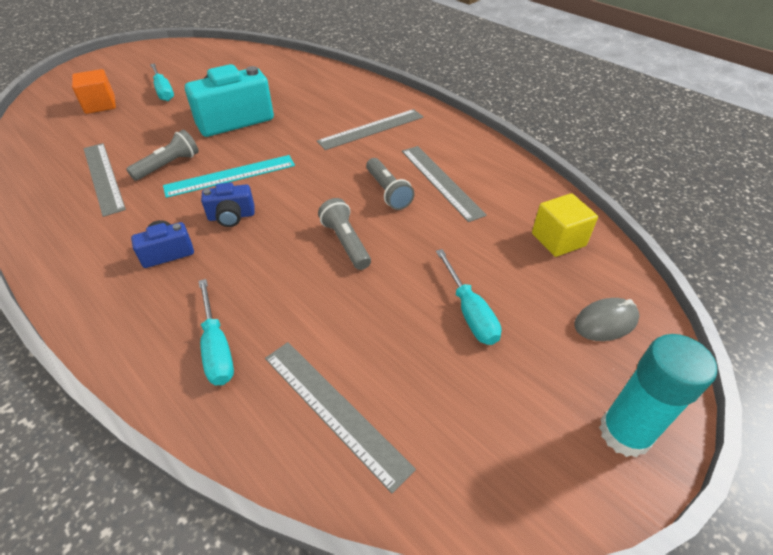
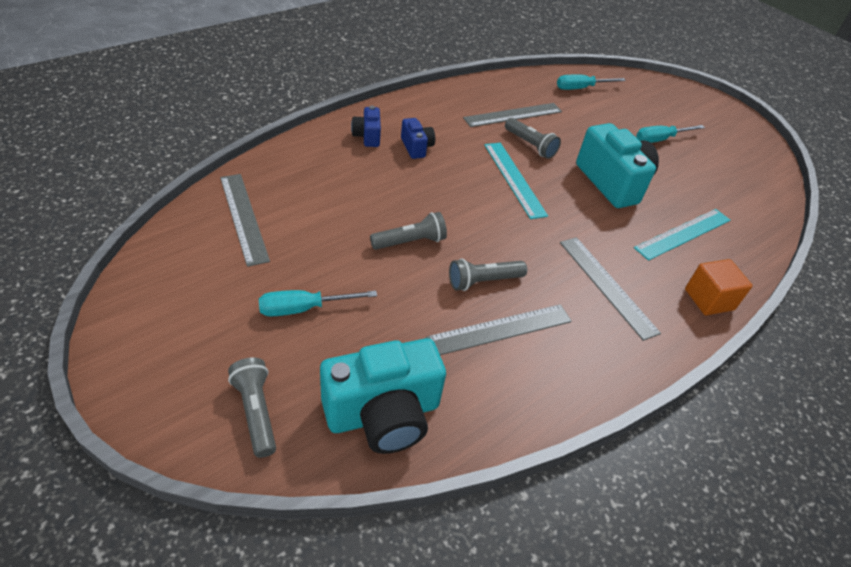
camera: 90 degrees right, 0 degrees up
(100, 105) = (625, 106): orange cube -> orange cube (709, 299)
(217, 347) = (316, 169): turquoise screwdriver -> turquoise screwdriver (581, 88)
(231, 216) = (455, 178): blue camera -> blue camera (367, 136)
(300, 92) = (683, 233): none -> turquoise ruler
(334, 410) = (243, 217): grey ruler -> grey ruler turned 75 degrees counterclockwise
(558, 239) = (383, 414): yellow cube -> turquoise camera
(605, 322) = (256, 412): grey mouse -> grey flashlight
(624, 433) = (144, 377): turquoise glue stick -> none

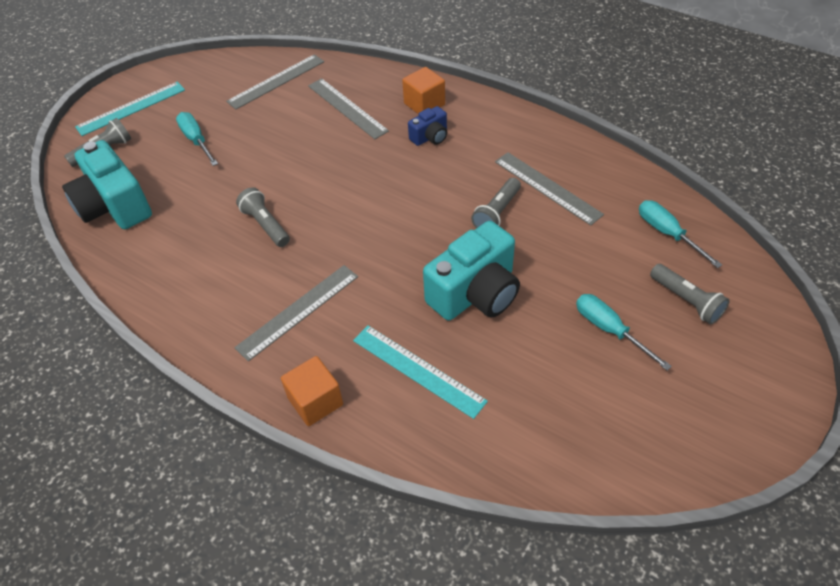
camera: 80 degrees right, 5 degrees up
(367, 136) = (424, 104): blue camera -> orange cube
(410, 242) = (293, 170): grey flashlight -> grey flashlight (686, 300)
(500, 329) = (213, 248): grey ruler -> grey ruler (347, 108)
(514, 179) = (426, 213): turquoise ruler -> turquoise ruler (131, 108)

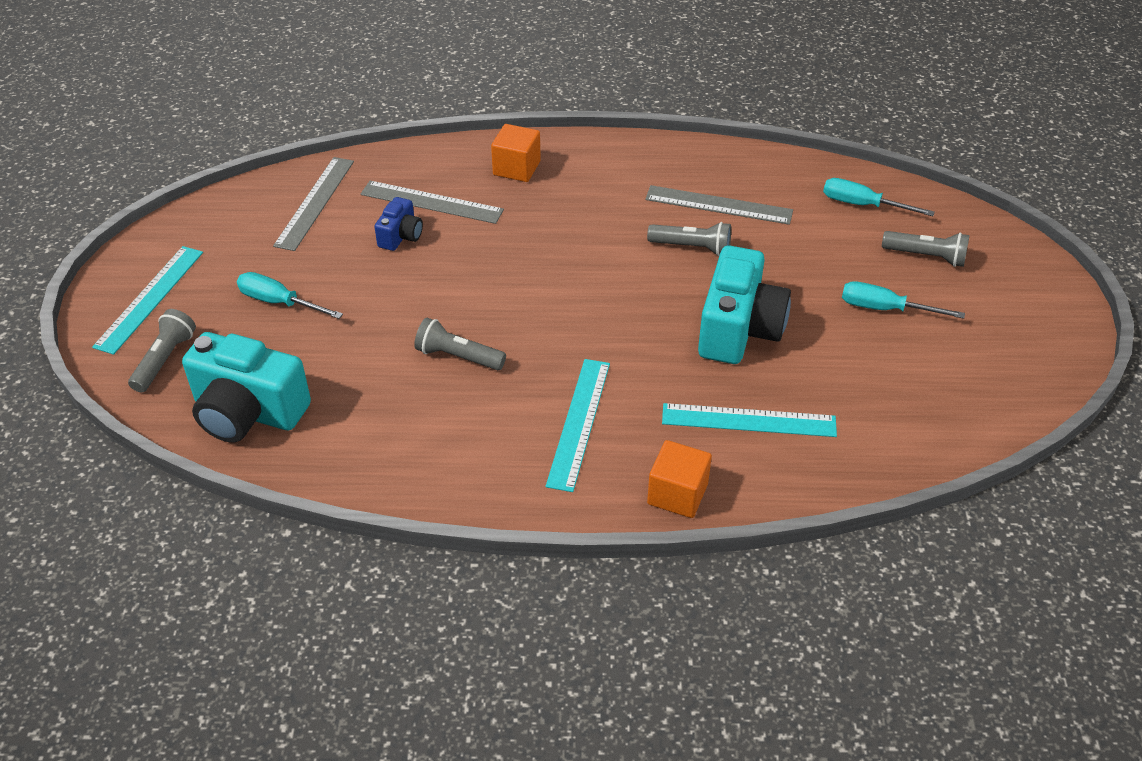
camera: 35 degrees left, 5 degrees down
(298, 311) = (579, 423): grey ruler -> turquoise ruler
(430, 137) = (555, 199): blue camera -> blue camera (401, 236)
(497, 213) = (692, 247): grey flashlight -> grey flashlight turned 75 degrees counterclockwise

